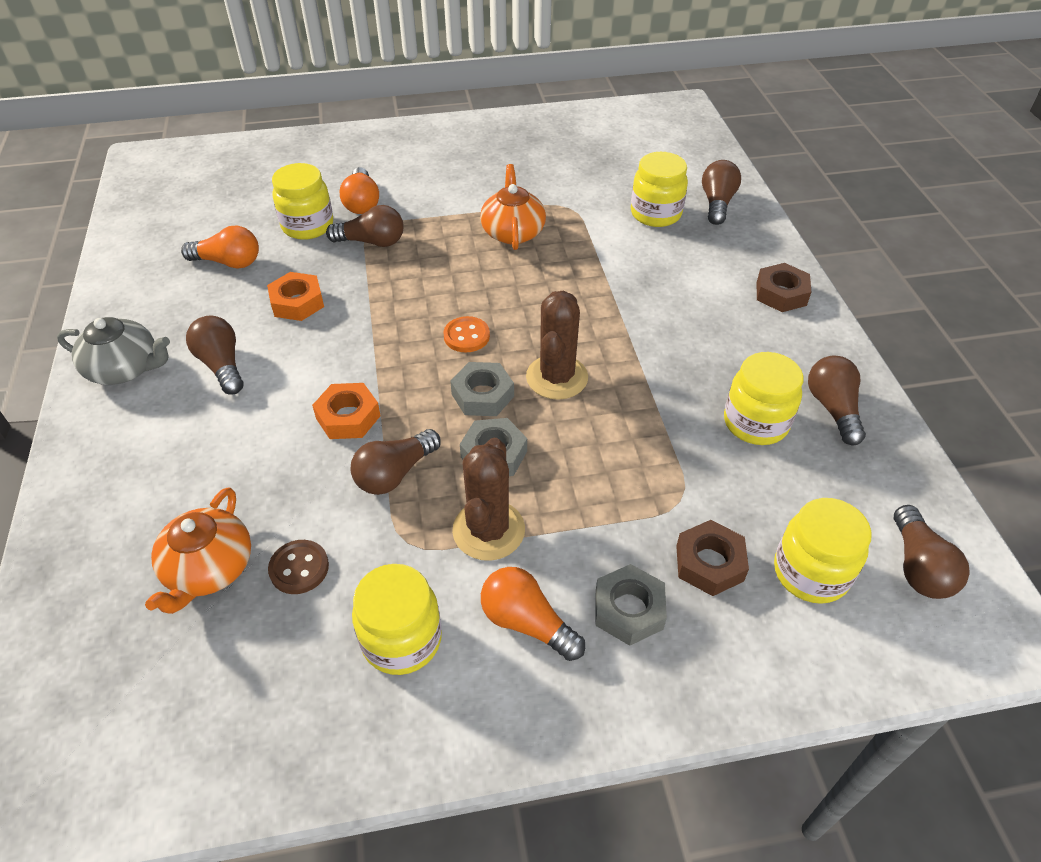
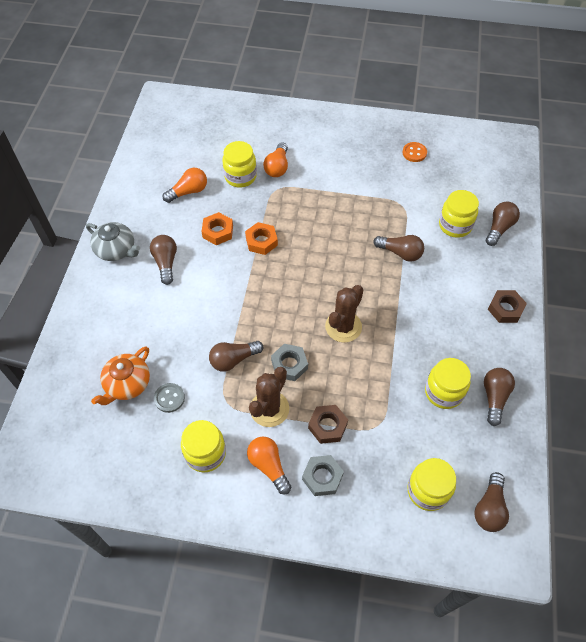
camera: 20 degrees right, 10 degrees up
(228, 262) = (188, 192): orange light bulb -> orange light bulb turned 60 degrees counterclockwise
(299, 568) = (169, 398): brown button -> grey button
(348, 417) = (221, 317): orange nut -> orange nut (261, 241)
(372, 242) = (273, 199): brown light bulb -> brown light bulb (400, 253)
(466, 336) = (303, 283): orange button -> orange button (414, 153)
(482, 395) = (297, 325): grey nut -> none
(513, 232) = (359, 215): orange teapot -> none
(709, 563) = (376, 467): brown nut -> brown nut (327, 426)

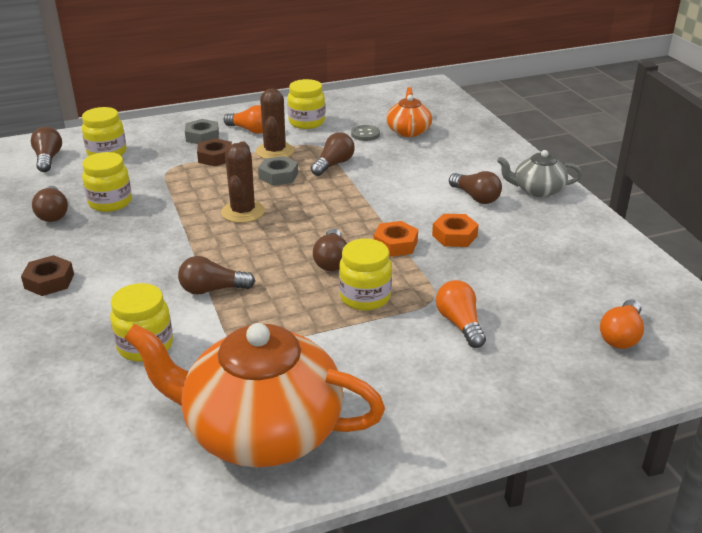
camera: 150 degrees right, 25 degrees down
(188, 192) = (536, 257): orange light bulb -> orange light bulb (621, 335)
(240, 177) = (495, 295): yellow jar -> yellow jar (365, 297)
(414, 153) = (261, 430): orange button -> orange teapot
(499, 228) = (72, 366): brown light bulb -> brown light bulb (332, 261)

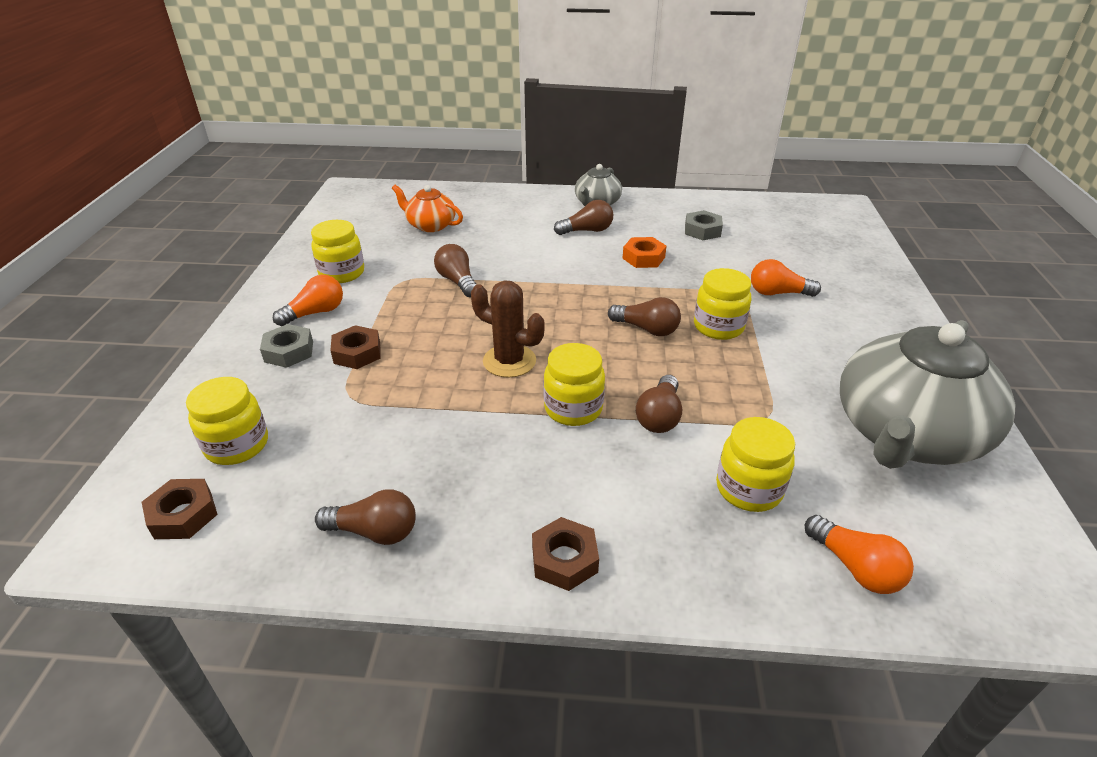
camera: 65 degrees left, 5 degrees up
(48, 159) = (183, 515): brown light bulb -> brown nut
(110, 202) = (393, 465): yellow jar -> yellow jar (573, 408)
(261, 430) = (905, 434): orange teapot -> grey teapot
(275, 151) = (389, 309): brown cactus -> none
(278, 176) = (449, 320): grey nut -> grey nut (702, 230)
(365, 134) = (411, 248): grey button -> none
(395, 244) = (639, 289): orange nut -> none
(621, 335) = (815, 237): orange light bulb -> orange light bulb (855, 567)

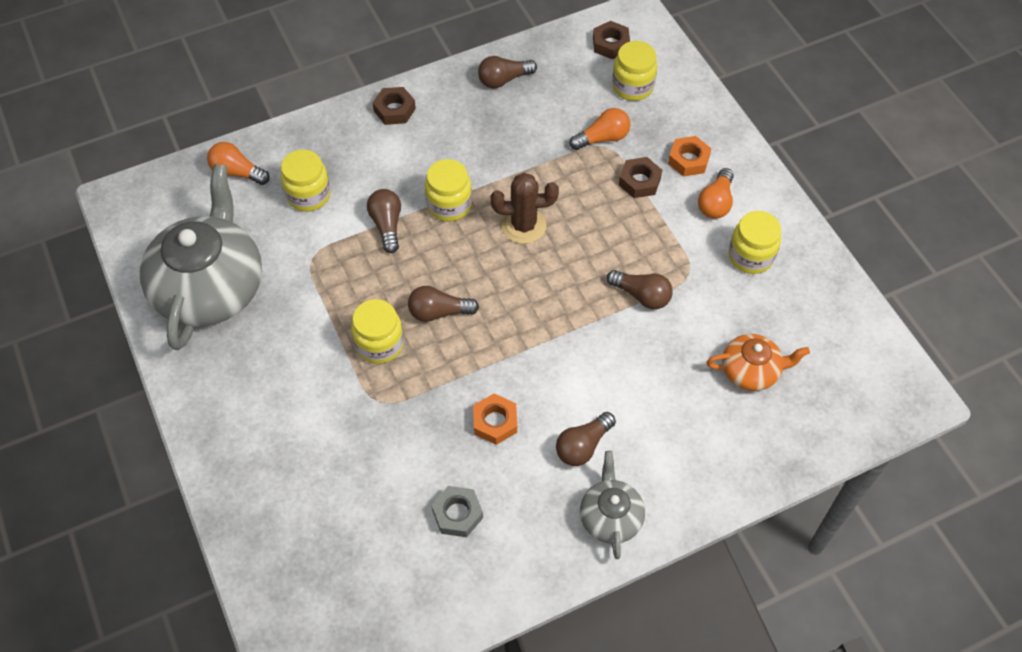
camera: 150 degrees right, 20 degrees up
(289, 351) = (688, 160): grey nut -> orange nut
(778, 293) = (340, 424): orange light bulb -> orange light bulb (602, 138)

